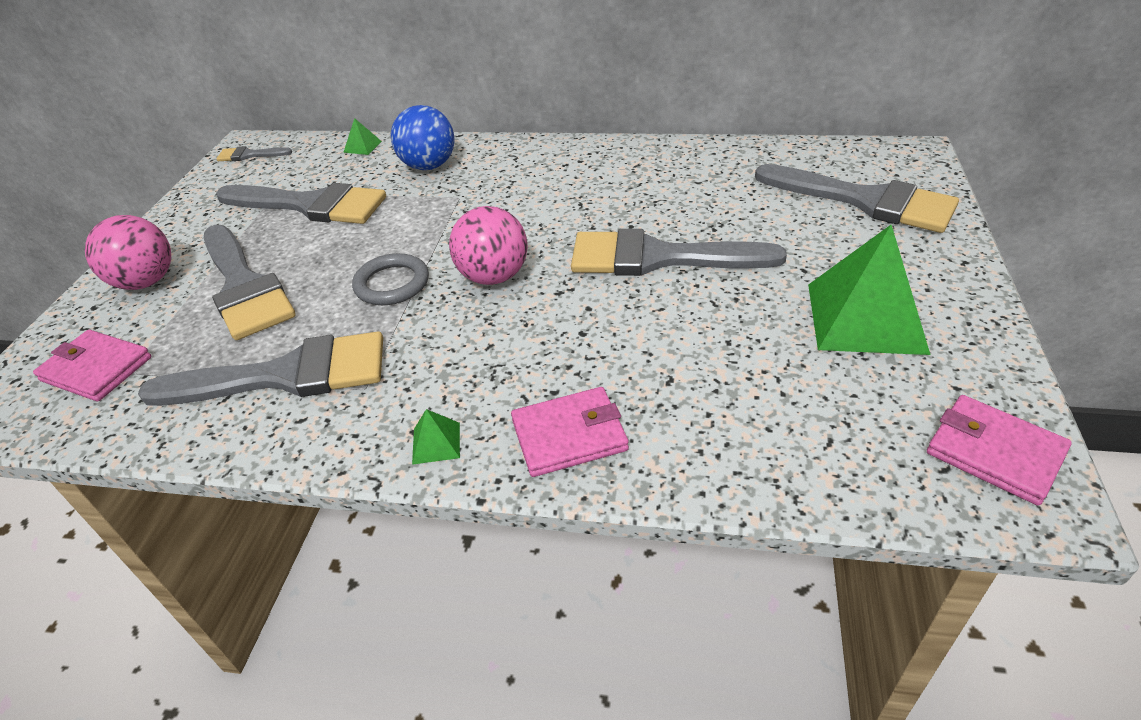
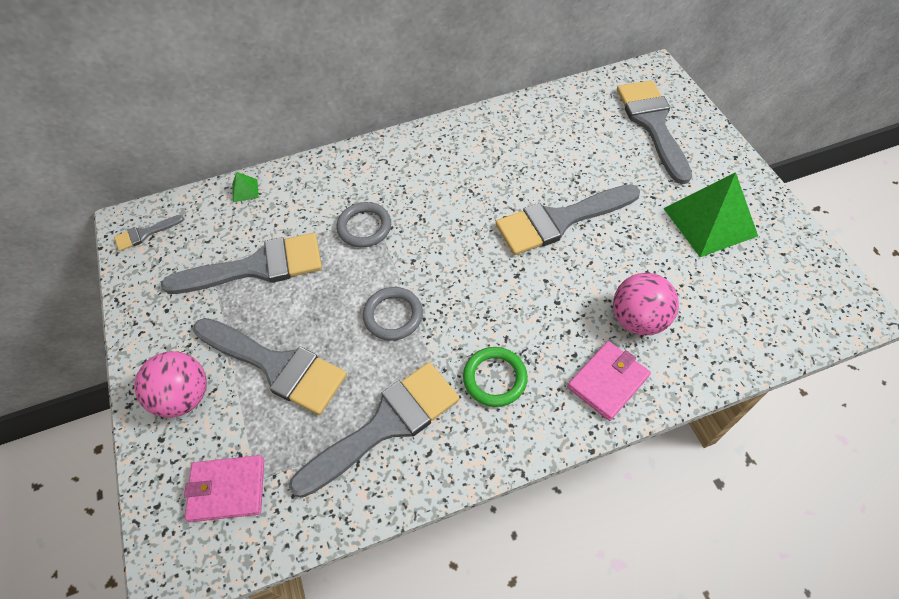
camera: 30 degrees left, 15 degrees up
(429, 166) = (322, 193): blue ball -> none
(436, 443) = (533, 426): green pyramid -> none
(439, 378) = (495, 378): none -> green ring
(440, 203) = (364, 227): none -> grey ring
(494, 276) = (462, 280): pink ball -> pink ball (638, 319)
(865, 200) = (652, 124): grey brush -> grey brush turned 105 degrees counterclockwise
(994, 452) = (823, 290): pink wallet -> none

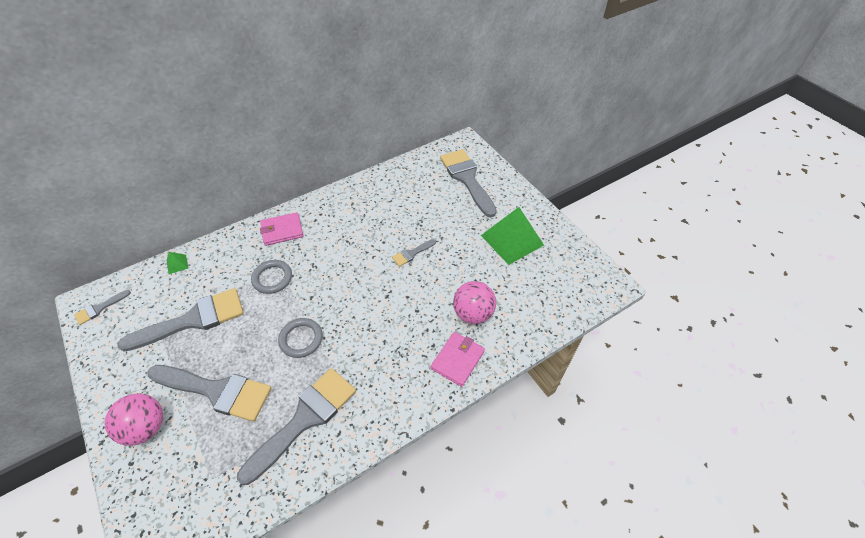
camera: 15 degrees left, 5 degrees down
(227, 489) = (189, 490): pink wallet -> pink wallet (282, 230)
(495, 378) = (379, 371): green ring -> none
(559, 220) = (412, 253): grey brush -> grey brush, size x0.46

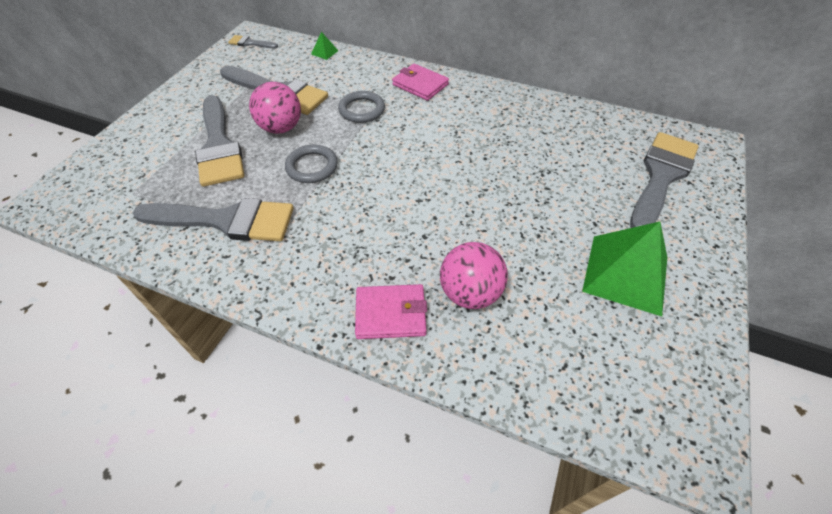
camera: 55 degrees right, 0 degrees up
(146, 427) = (160, 128): pink ball -> pink ball (281, 128)
(412, 253) = (495, 189): grey brush -> none

